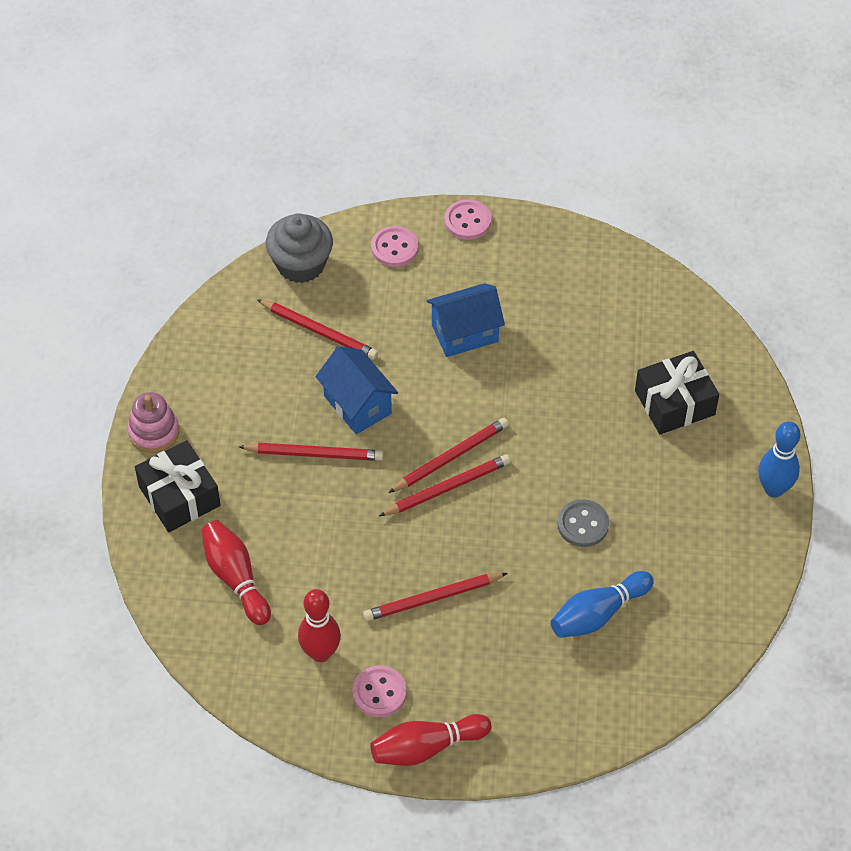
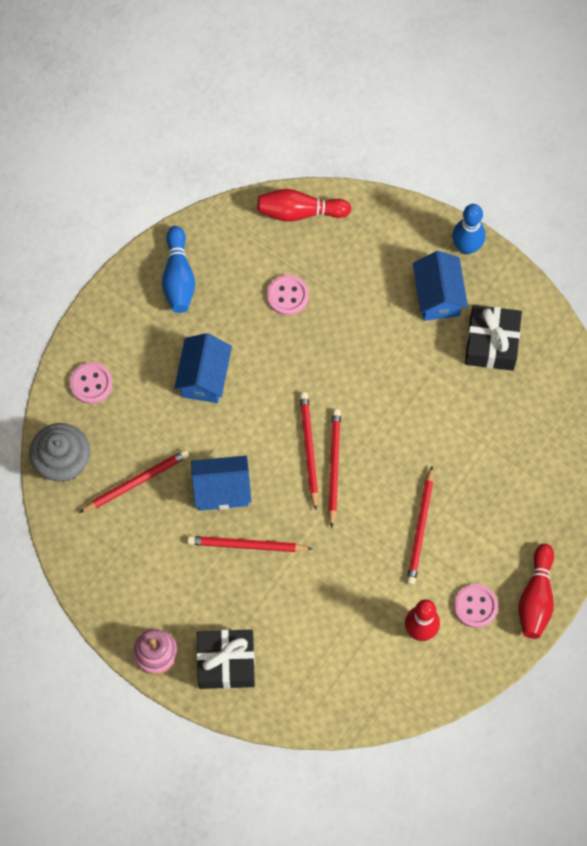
camera: 60 degrees left, 15 degrees up
(236, 578) = (323, 657): red bowling pin -> red bowling pin (300, 212)
(314, 454) = (247, 545): red pencil -> red pencil turned 120 degrees counterclockwise
(467, 221) = (99, 316): pink button -> pink button (287, 296)
(583, 524) = (420, 391): grey button -> none
(598, 614) = (497, 423): blue bowling pin -> blue bowling pin (178, 277)
(674, 403) = (355, 268): black gift -> black gift (492, 343)
(699, 490) = (438, 296): none -> blue house

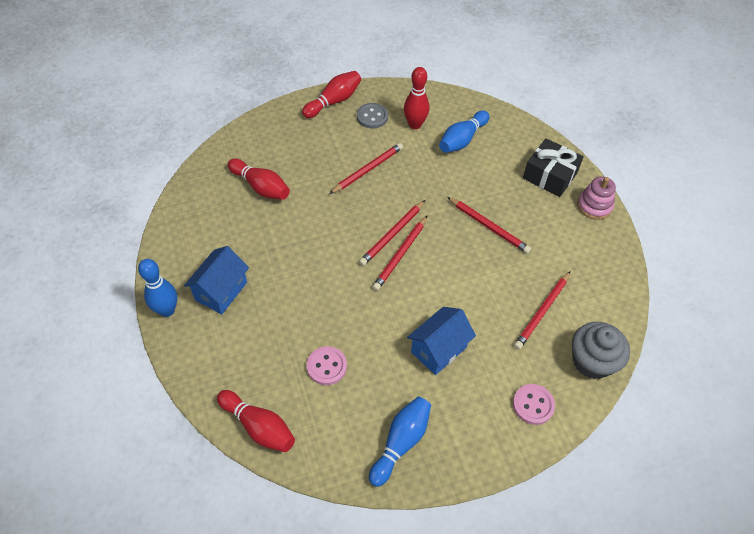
camera: 145 degrees left, 15 degrees down
(136, 482) = (542, 311): red pencil -> red pencil turned 60 degrees counterclockwise
(222, 490) = (481, 268): blue house -> none
(353, 646) = (462, 140): none -> blue bowling pin
(475, 606) = (372, 117): pink button -> grey button
(492, 343) = (218, 238): black gift -> none
(507, 427) = (261, 187): none -> red bowling pin

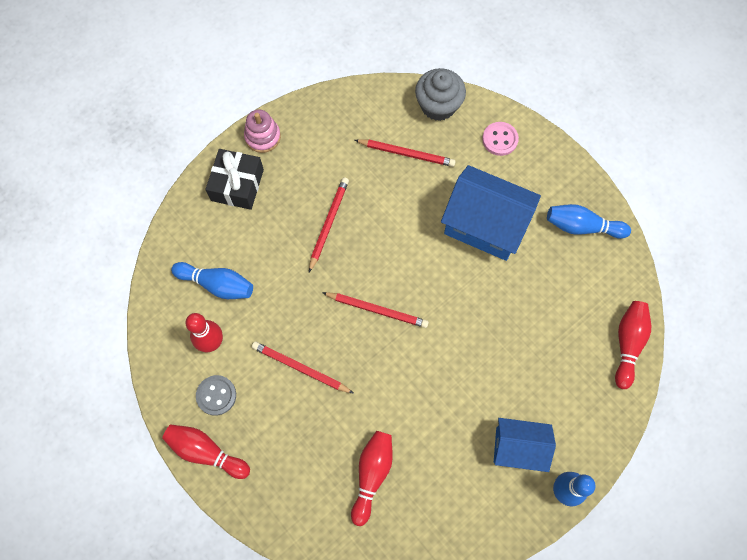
camera: 110 degrees left, 15 degrees up
(326, 366) = (546, 312): pink button -> none
(400, 254) = (398, 293): red pencil -> none
(438, 350) = (485, 225): blue house -> blue house, size x1.59

